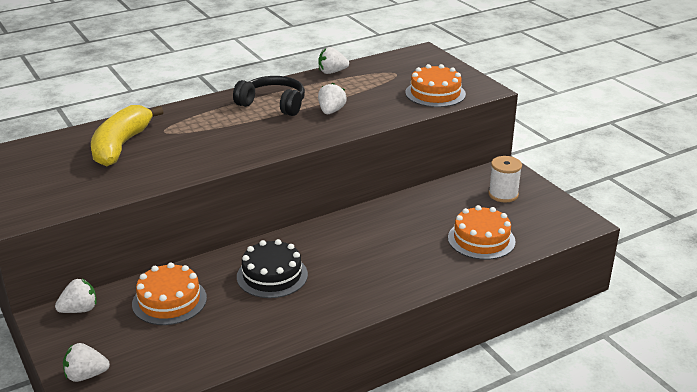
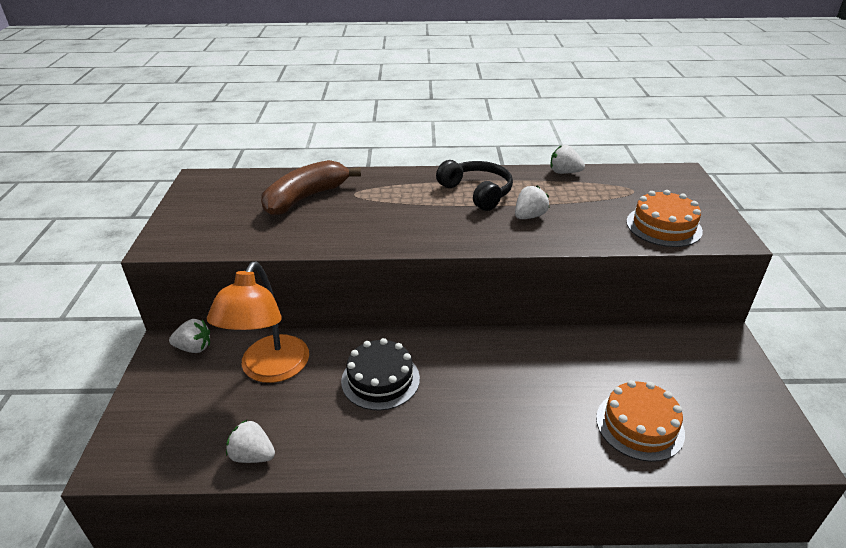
camera: 30 degrees right, 5 degrees up
(86, 375) = (139, 424): white strawberry -> white strawberry (253, 455)
(121, 146) = (305, 198): yellow banana -> brown banana
(169, 301) = (269, 370): orange cake -> orange lamp
(503, 194) = (704, 372): white spool -> none

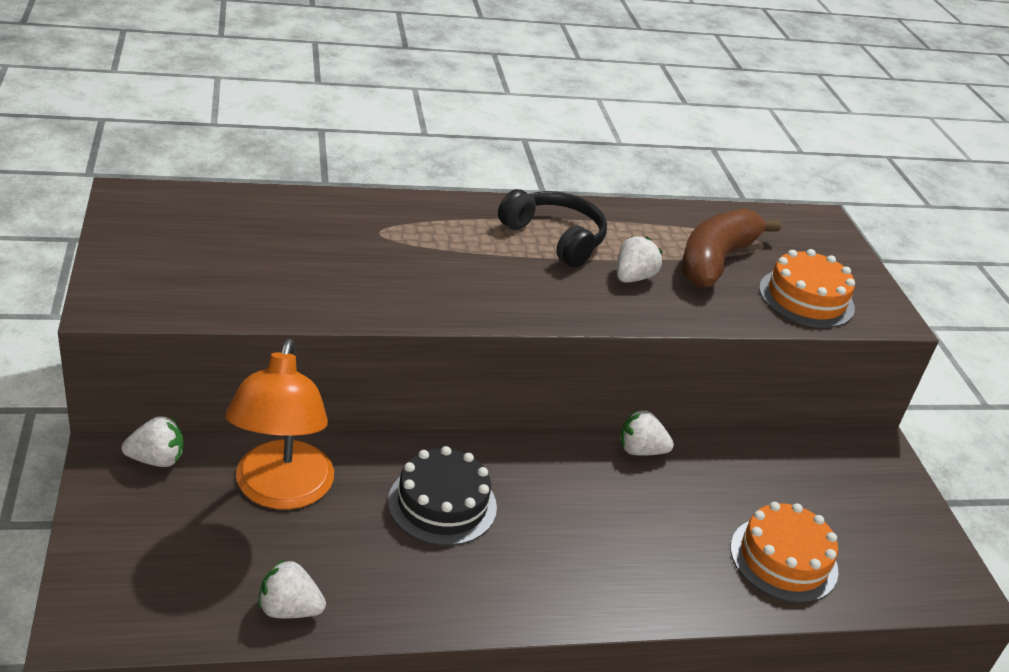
camera: 15 degrees left, 0 degrees up
(305, 198) = (309, 236): brown banana -> brown banana (715, 260)
(564, 172) = (668, 212): white strawberry -> white strawberry (640, 450)

